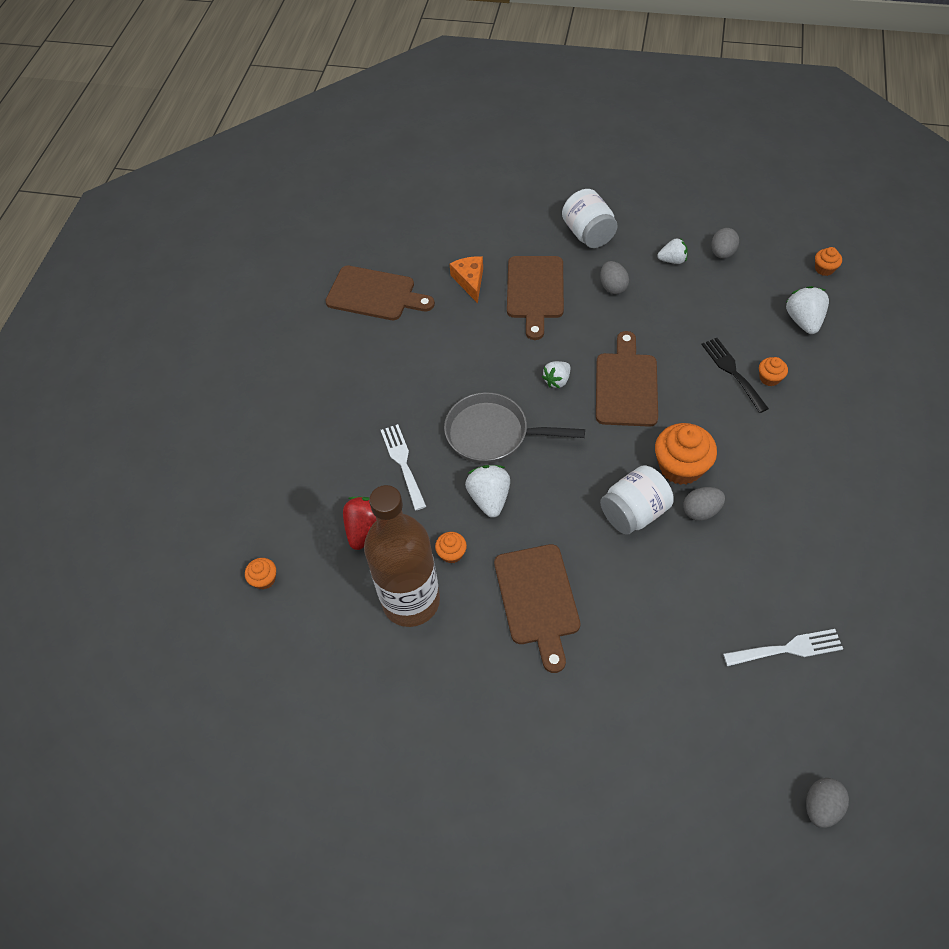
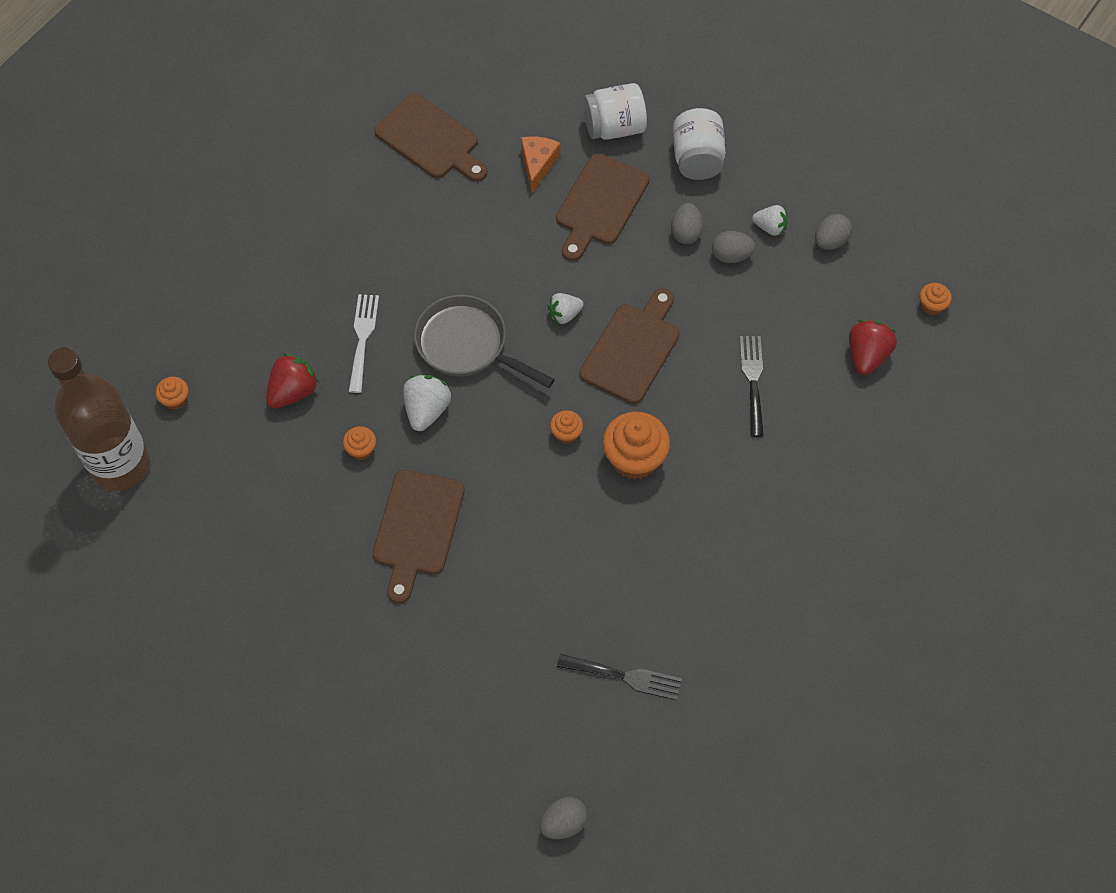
camera: 20 degrees right, 5 degrees up
(411, 601) = (299, 478): brown bottle -> brown bottle (120, 465)
(634, 512) = (559, 484): white jar -> white jar (614, 127)
(701, 511) = (626, 511): grey egg -> grey egg (731, 255)
(769, 378) = (787, 404): orange cupcake -> orange cupcake (566, 433)
(788, 648) = (625, 677): white fork -> black fork
(803, 321) = (867, 355): white strawberry -> red strawberry

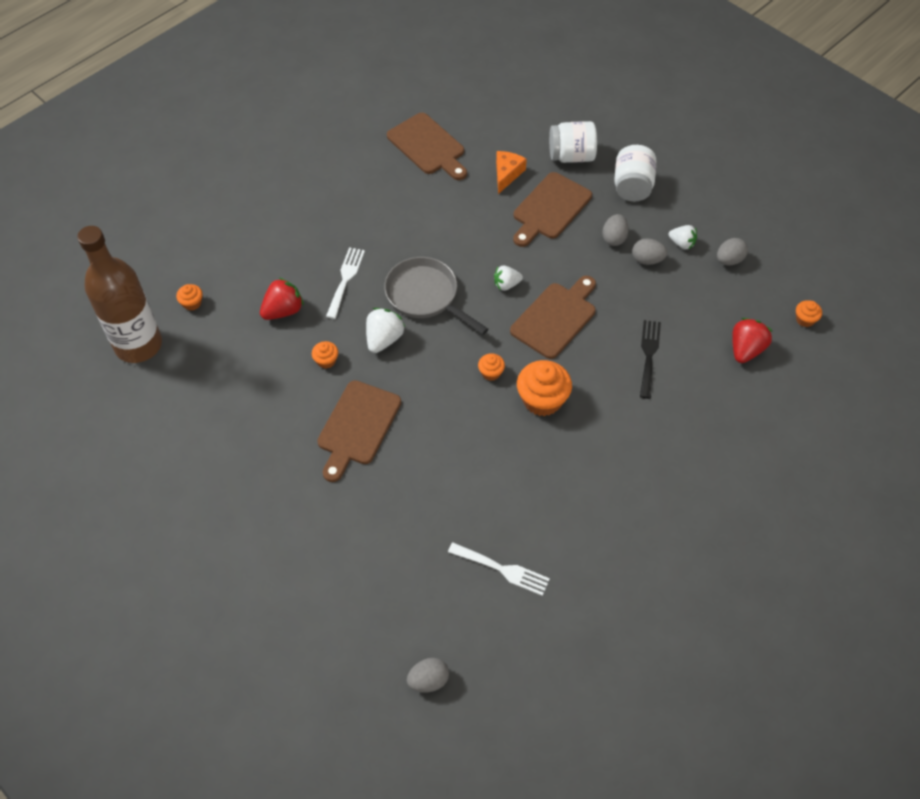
camera: 10 degrees right, 5 degrees down
(625, 677) = (502, 569): black fork -> white fork

